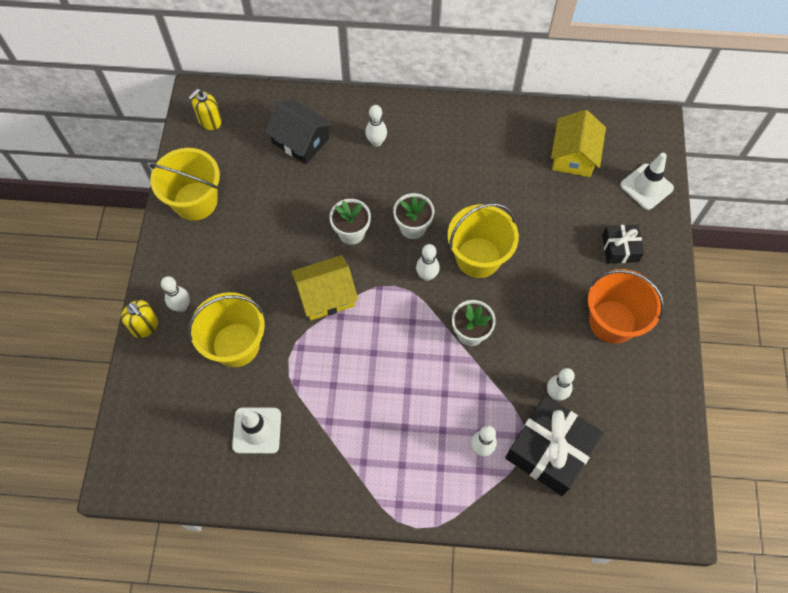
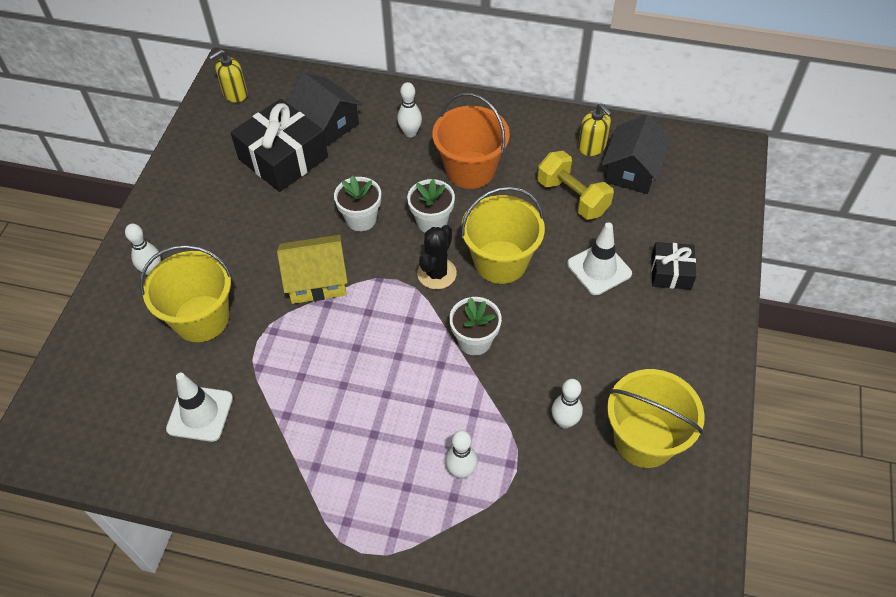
camera: 10 degrees right, 10 degrees down
(145, 326) = (107, 286): yellow soap dispenser -> yellow soap dispenser (592, 147)
(195, 201) = (197, 168): yellow bucket -> yellow bucket (644, 439)
(427, 275) = (437, 273): white bowling pin -> black cactus
(528, 188) = (572, 197): none -> yellow dumbbell
(549, 450) = (545, 486): black gift -> black gift (283, 158)
(574, 155) = (632, 170): yellow house -> black house
(612, 321) = (648, 350): orange bucket -> orange bucket (470, 170)
(646, 187) = (713, 211): white traffic cone -> white traffic cone (599, 269)

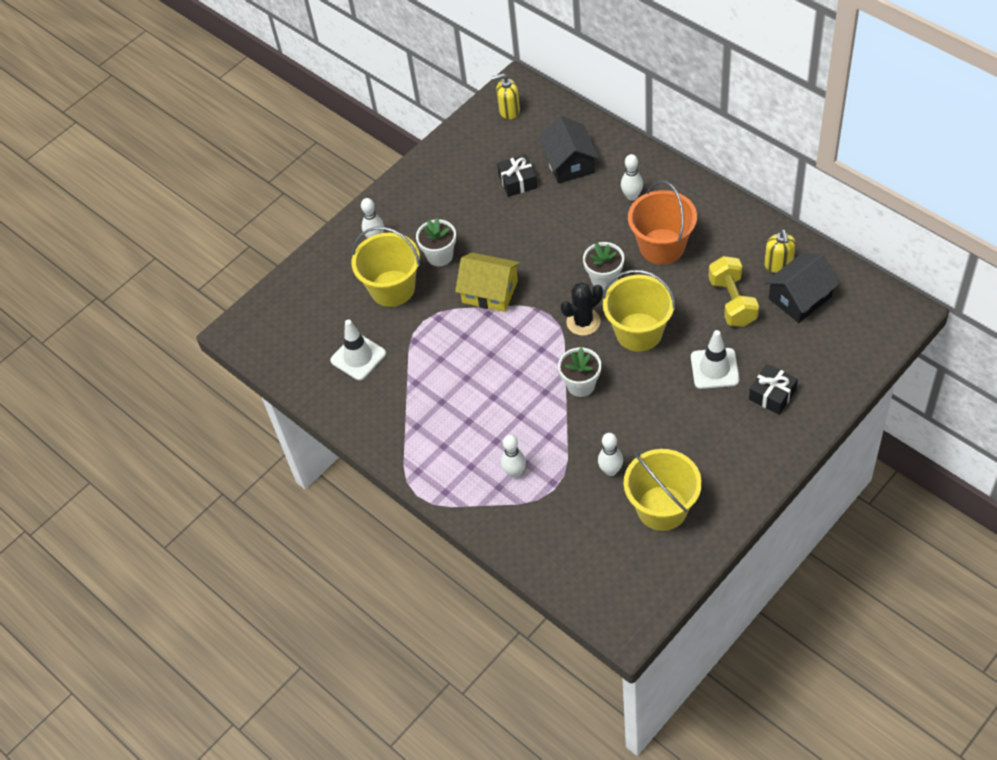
camera: 35 degrees right, 0 degrees up
(283, 158) = (517, 181): black gift -> black gift, size x0.54
(361, 219) = (550, 256): white flower pot -> white flower pot (440, 256)

